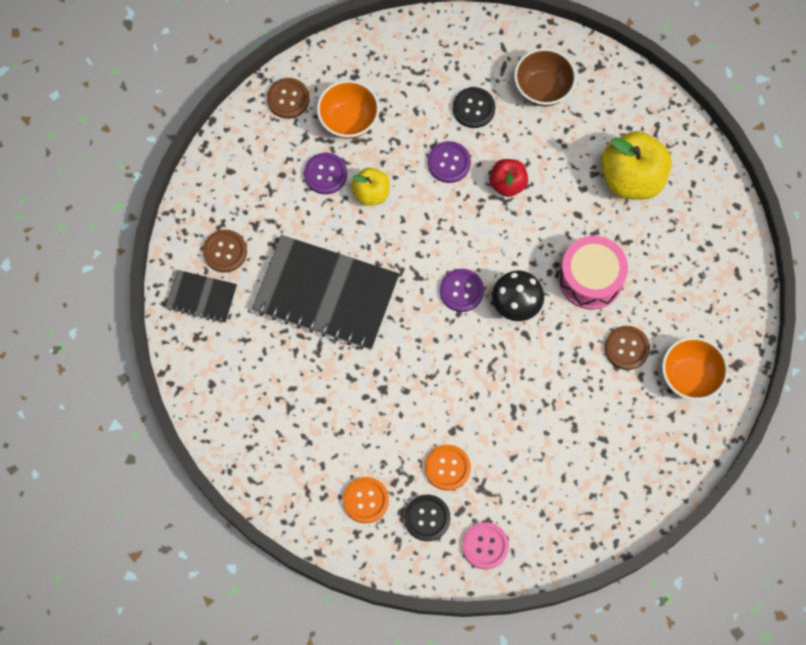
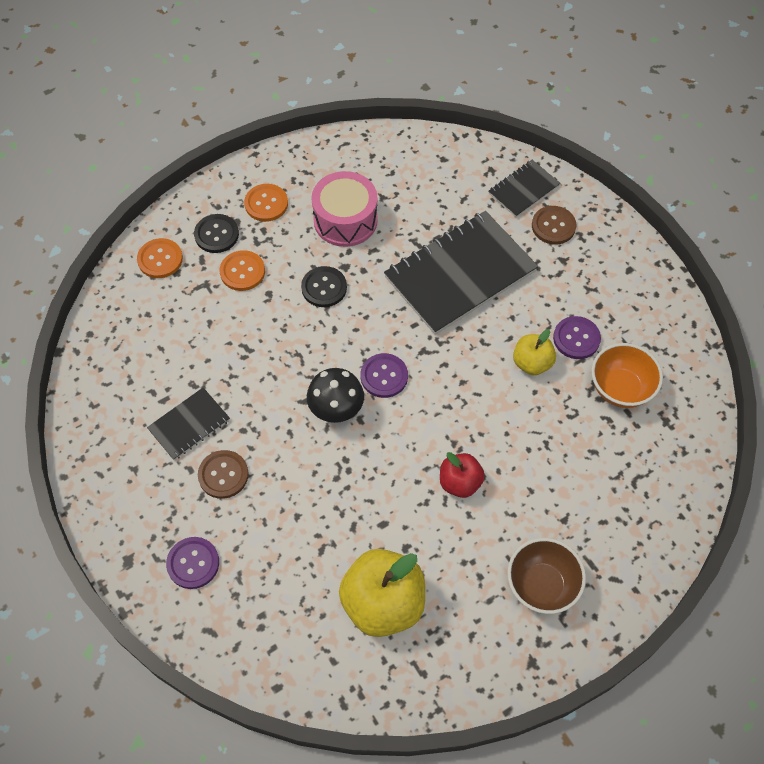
camera: 125 degrees right, 10 degrees down
(288, 99) = (676, 353): brown button -> none
(449, 163) = (518, 445): purple button -> purple button (193, 563)
(473, 108) = (562, 505): black button -> black button (324, 288)
(485, 546) = (160, 259): pink button -> orange button
(590, 279) = (311, 490): pink drum -> pink drum (345, 220)
(608, 403) = (189, 425): none -> black notebook
(689, 376) = (153, 510): orange bowl -> none

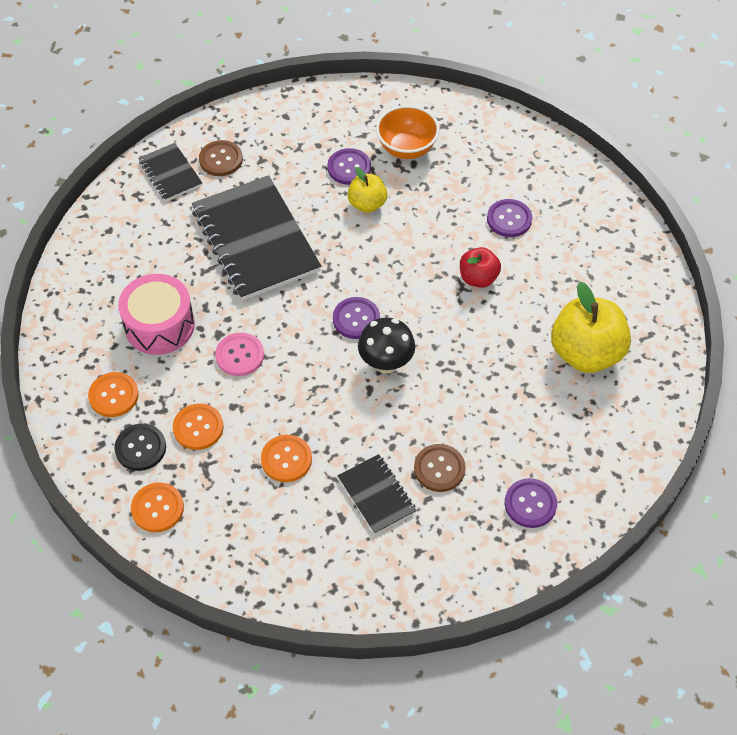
camera: 80 degrees left, 5 degrees down
(218, 345) = (286, 459): none -> orange button
(324, 288) = (240, 355): black button -> pink button
(541, 585) = (581, 238): brown bowl -> none
(549, 505) = (509, 219): none -> purple button

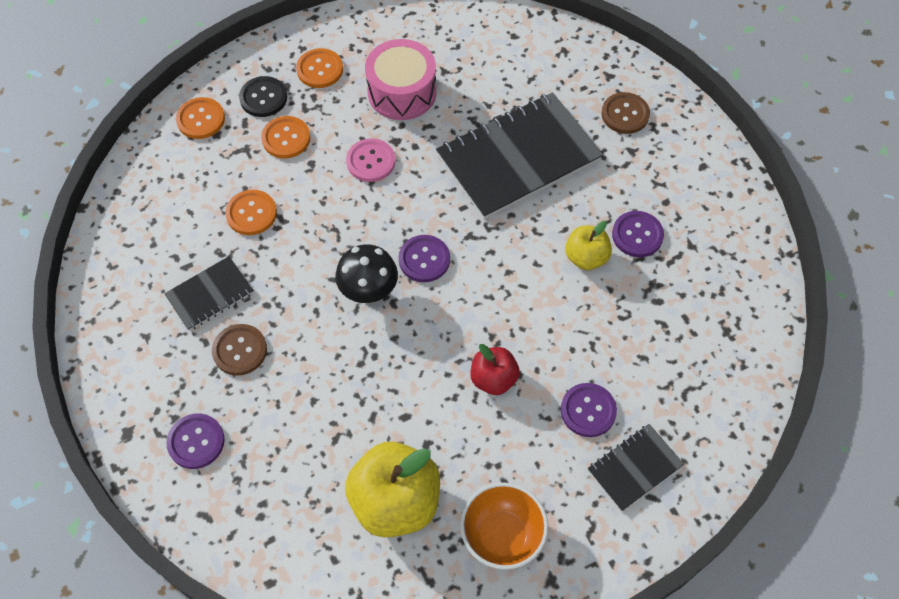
camera: 85 degrees right, 5 degrees up
(170, 173) = (596, 74): black notebook -> black notebook (634, 468)
(406, 148) = (679, 292): orange bowl -> orange bowl (502, 535)

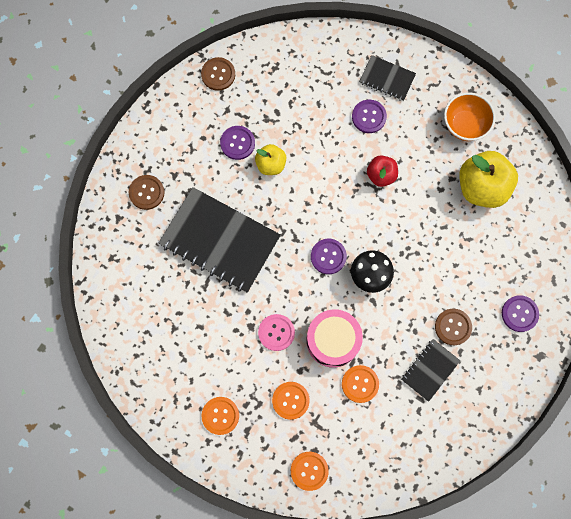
camera: 120 degrees left, 15 degrees up
(210, 295) = (430, 370): black notebook -> black notebook turned 75 degrees counterclockwise
(263, 98) = (266, 439): black button -> none
(402, 92) = (208, 346): pink drum -> pink drum (333, 340)
(750, 259) = (218, 74): none -> brown button

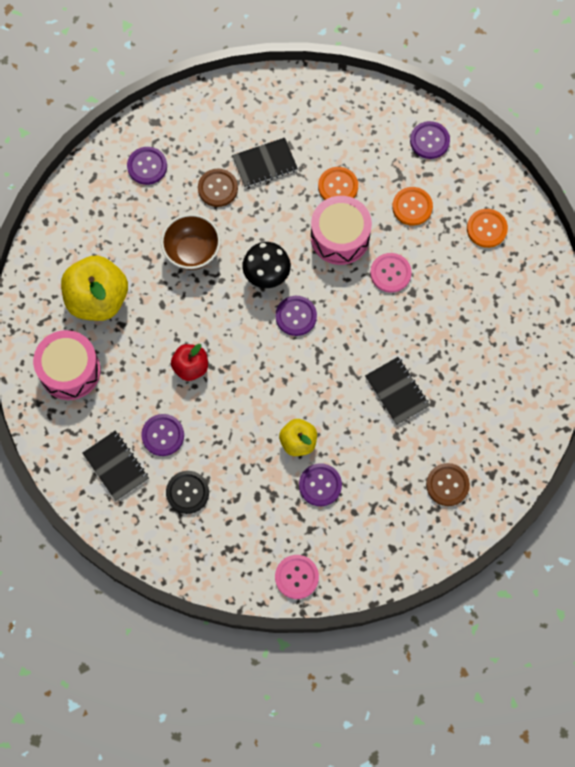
camera: 150 degrees left, 5 degrees down
(218, 74) = (296, 577): brown button -> pink button
(220, 241) = (397, 391): black notebook -> black notebook, size x0.50
(309, 470) = (429, 141): orange button -> purple button
(326, 88) = (187, 492): none -> black button
(438, 263) = (192, 252): none -> brown bowl
(464, 125) = (70, 370): orange bowl -> pink drum

